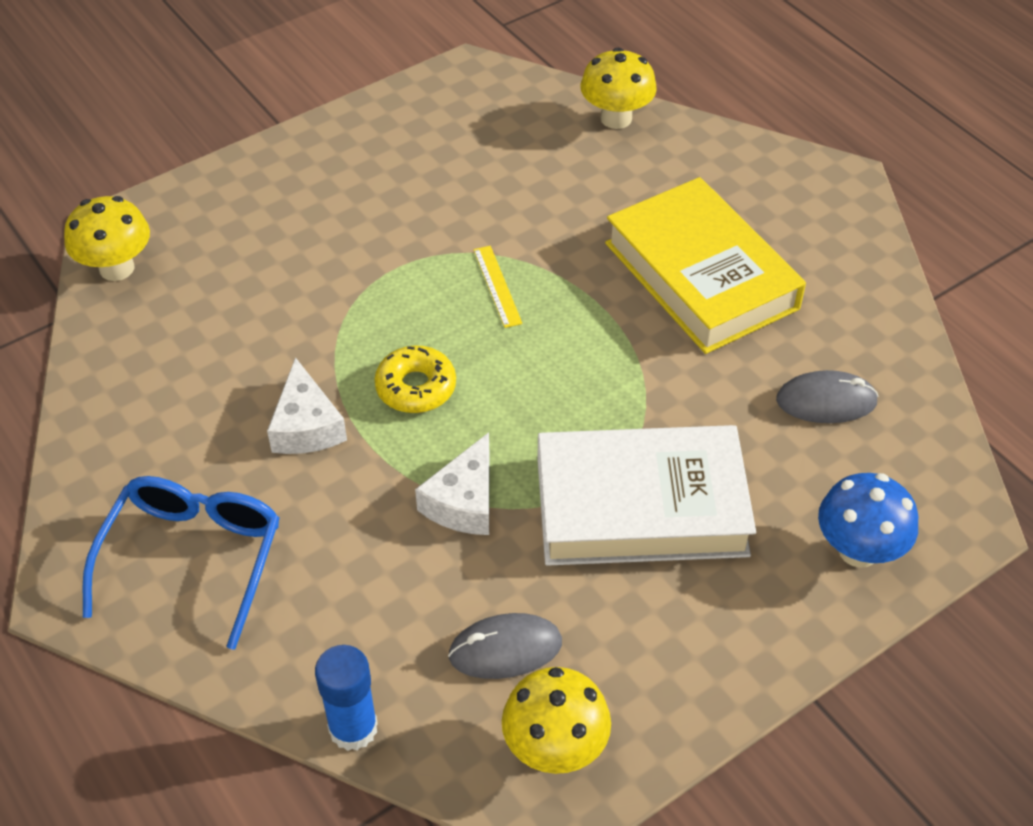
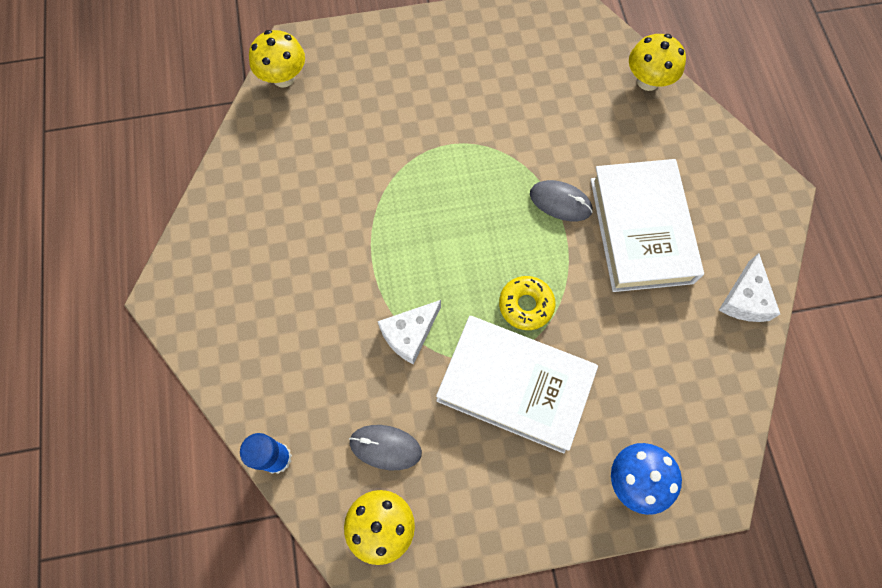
camera: 25 degrees right, 20 degrees up
(193, 558) = (239, 303): blue glasses -> none
(306, 426) = (342, 239): white cheese -> white cheese (745, 299)
(416, 387) = (419, 239): yellow donut -> yellow donut (526, 305)
(497, 286) = (505, 184): yellow ruler -> none
(701, 275) = (641, 230): yellow book -> white book
(826, 401) = (673, 361): grey mouse -> grey mouse (560, 202)

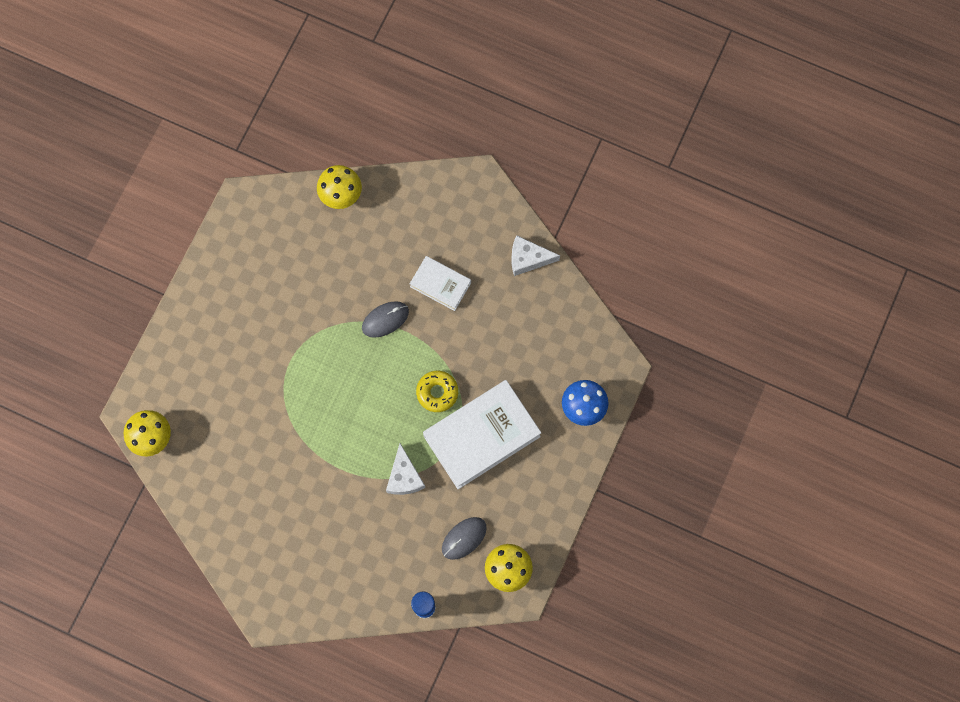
camera: 55 degrees left, 5 degrees up
(641, 230) = (440, 284): white book -> white book, size x0.54
(745, 299) = (528, 259): white cheese -> white cheese turned 135 degrees clockwise

